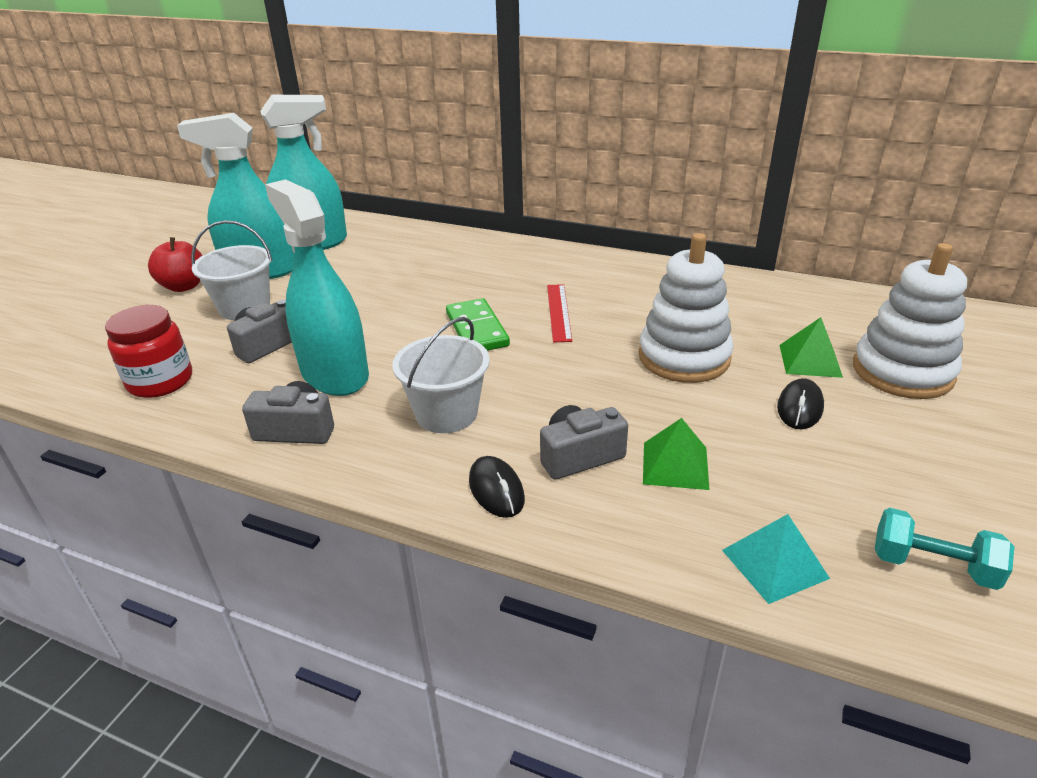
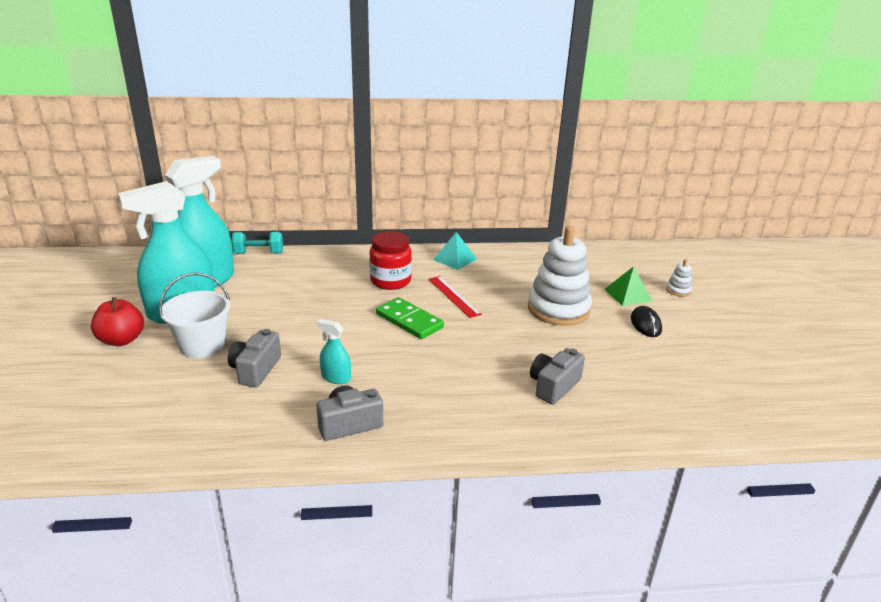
camera: 30 degrees left, 5 degrees down
(160, 381) = (193, 421): red jar -> red jar (390, 281)
(334, 374) = (336, 377): turquoise spray bottle -> turquoise spray bottle, size x0.43
(446, 413) = (445, 383): white bucket -> none
(496, 490) = (524, 421): black mouse -> none
(675, 465) = (610, 376): green pyramid -> none
(774, 563) = (704, 413): turquoise pyramid -> turquoise pyramid (455, 259)
(902, 372) = (678, 290): white stacking toy -> white stacking toy, size x0.41
(932, 566) = (770, 391): turquoise dumbbell -> turquoise dumbbell (258, 253)

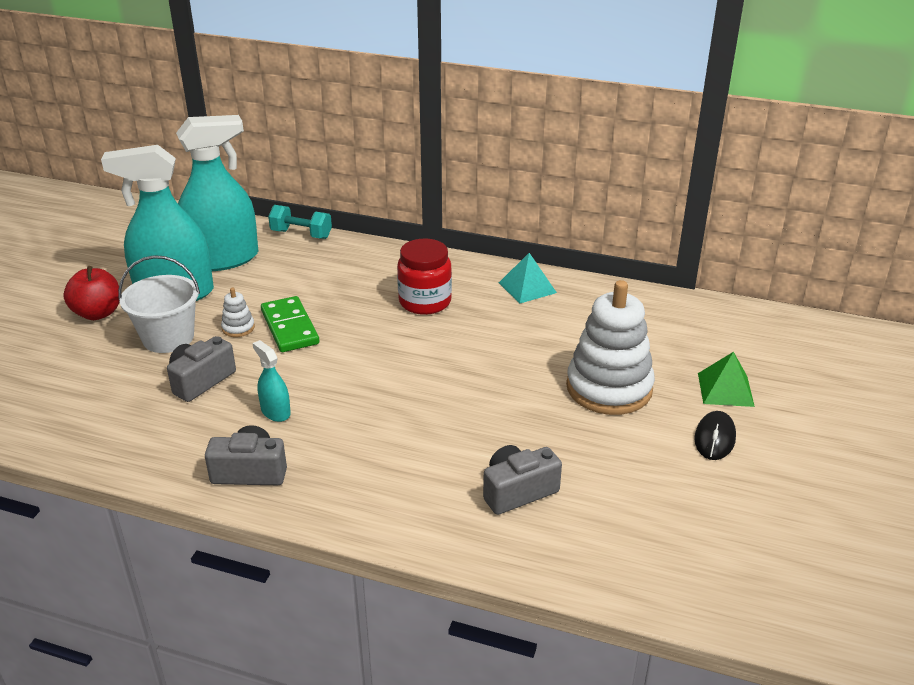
camera: 25 degrees right, 5 degrees up
(409, 321) = (408, 360): green domino -> green domino (290, 327)
(453, 296) = (486, 339): red ruler -> none
(678, 290) = (808, 400): white stacking toy -> white stacking toy (238, 328)

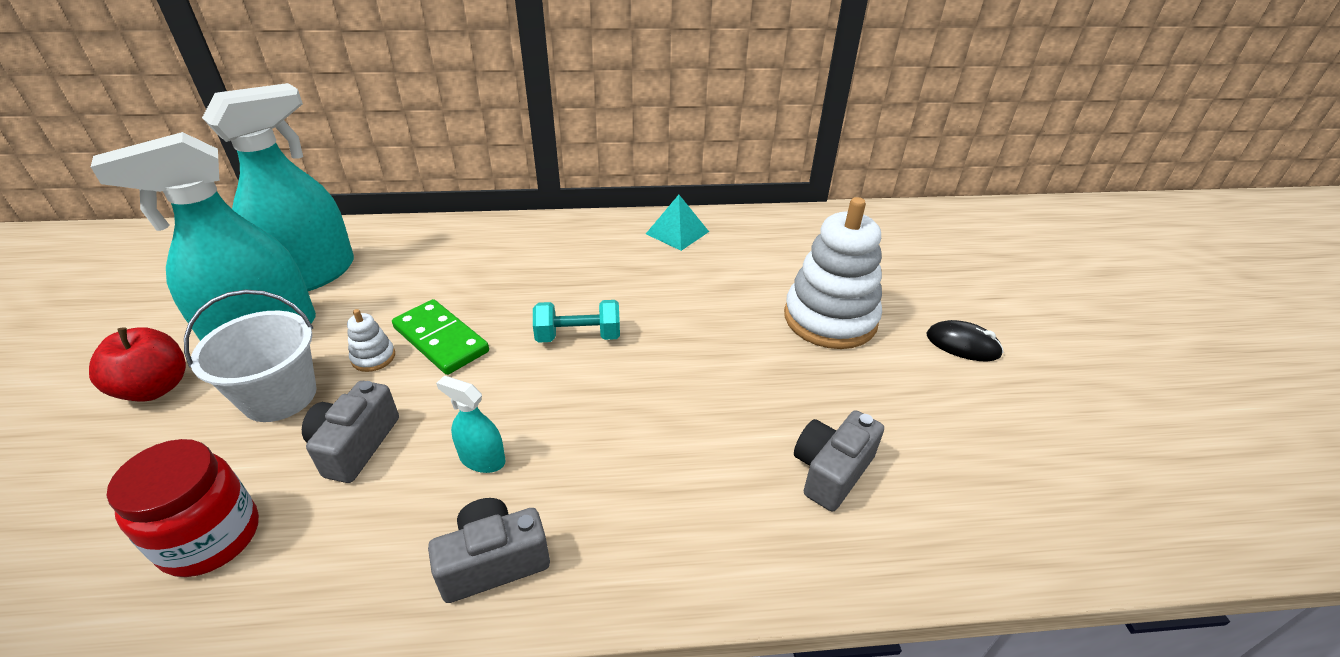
camera: 25 degrees left, 5 degrees up
(301, 234) = (396, 226): turquoise dumbbell -> turquoise dumbbell (578, 336)
(425, 302) = (582, 271): red jar -> red jar (211, 537)
(714, 438) = (962, 345): black mouse -> black mouse turned 60 degrees counterclockwise
(725, 389) = (930, 291): green pyramid -> none

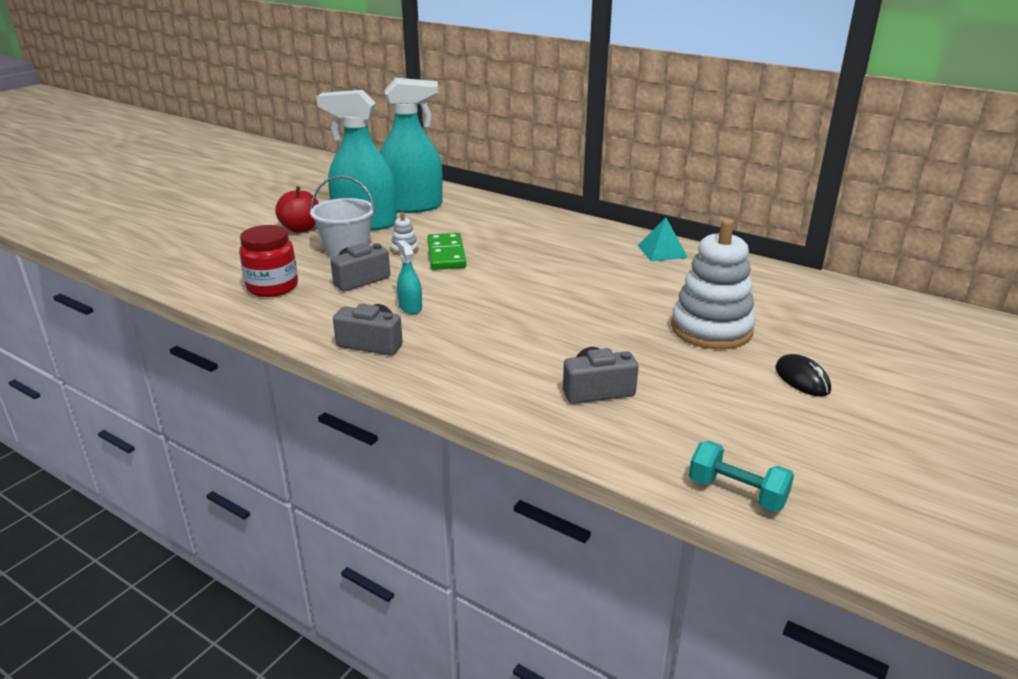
camera: 40 degrees right, 10 degrees down
(578, 336) = (524, 279): turquoise dumbbell -> turquoise dumbbell (737, 493)

